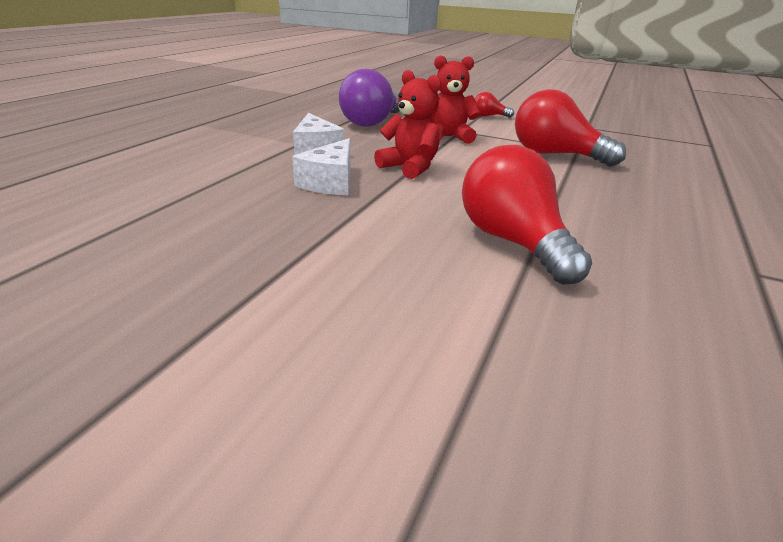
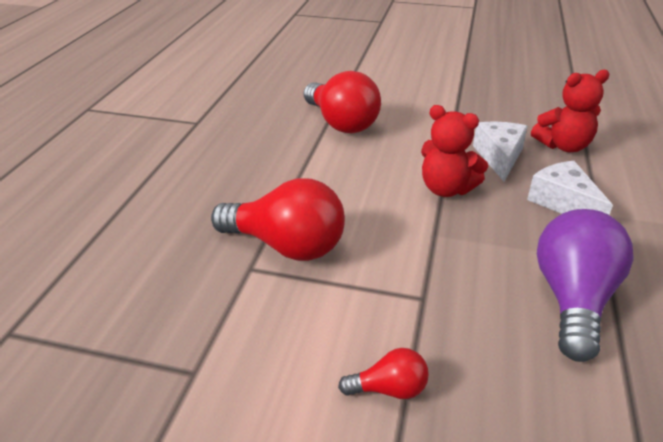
camera: 170 degrees right, 5 degrees up
(448, 137) = (434, 268): red teddy bear -> red teddy bear (563, 146)

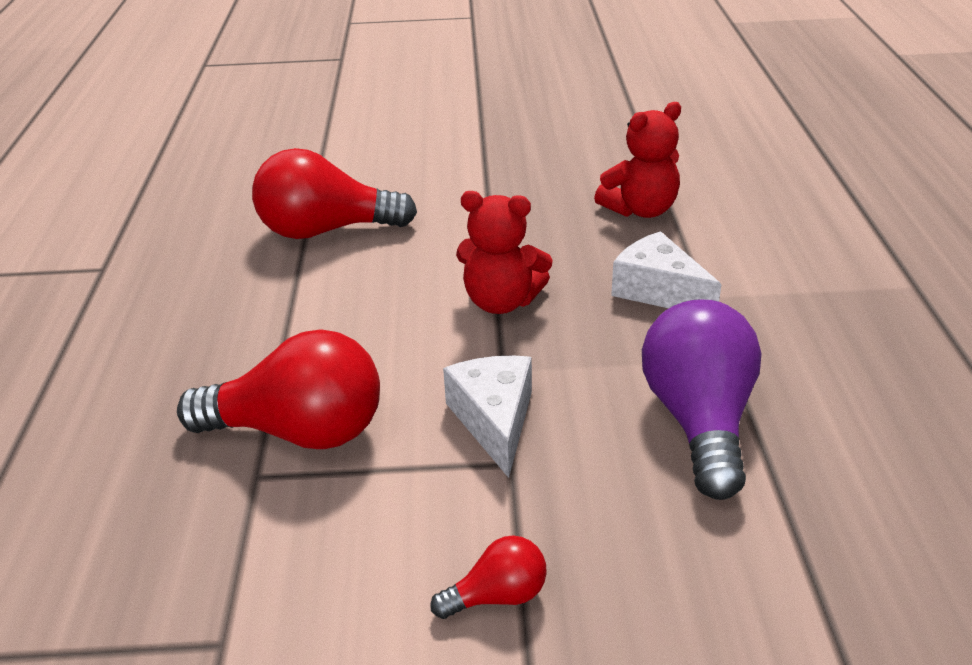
camera: 15 degrees left, 0 degrees up
(341, 123) = (326, 230): red light bulb -> red light bulb turned 135 degrees clockwise
(499, 157) = (561, 241): white cheese -> white cheese (494, 420)

